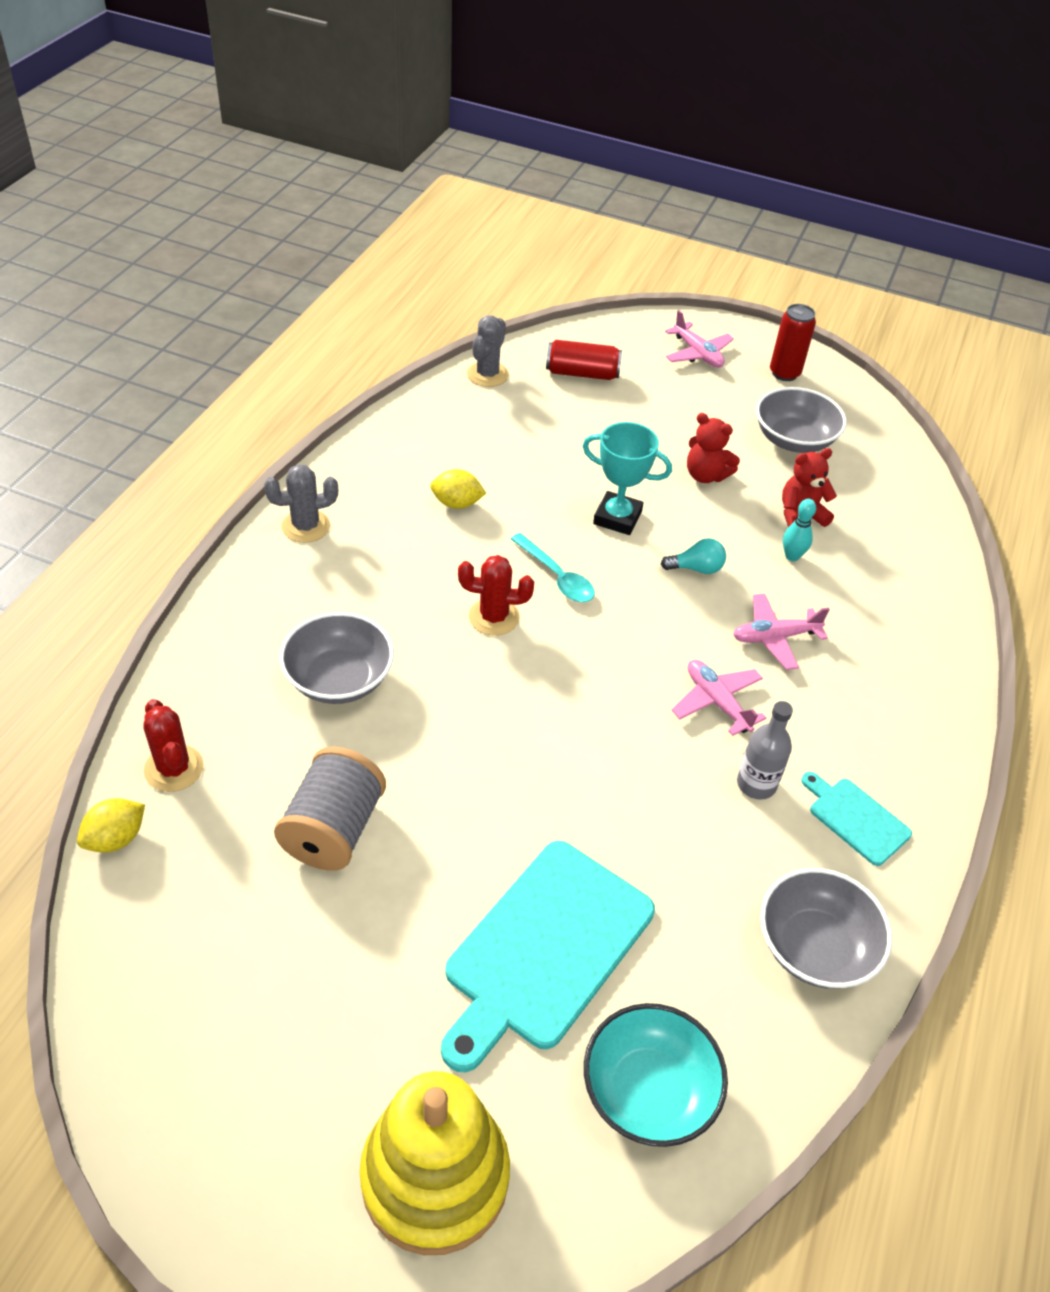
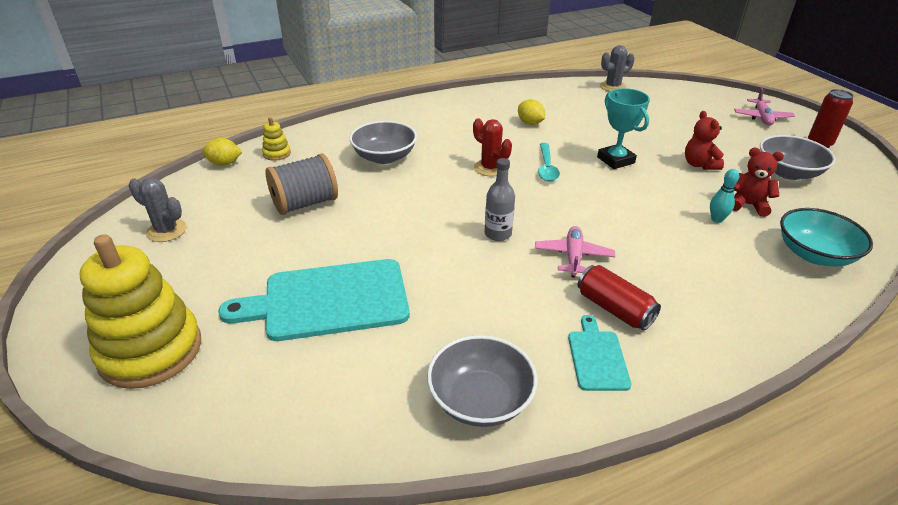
camera: 45 degrees right, 10 degrees down
(174, 768) = (277, 154): red cactus -> yellow stacking toy
(306, 526) = (445, 104): grey cactus -> grey cactus (166, 231)
(582, 373) = (671, 102): red can -> red can (614, 309)
(648, 1091) = (290, 394): turquoise bowl -> turquoise bowl (814, 254)
(696, 568) = (639, 198): turquoise light bulb -> none
(756, 784) = (548, 304): grey bottle -> grey bottle (498, 234)
(775, 637) = (653, 248): pink plane -> none

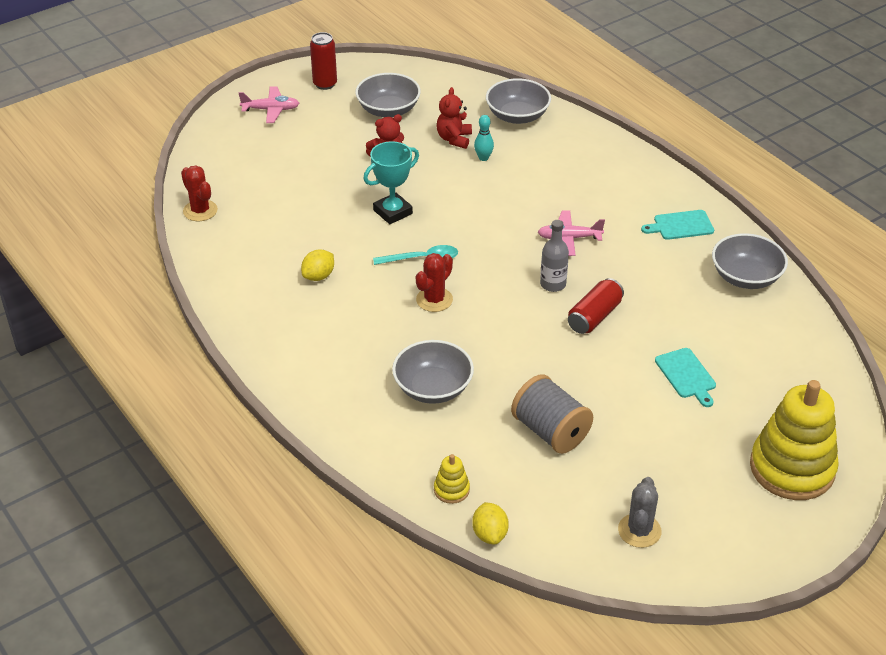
camera: 100 degrees left, 5 degrees up
(329, 300) = (686, 375): turquoise cutting board -> turquoise cutting board, size x0.49
(612, 87) = (200, 211): grey cactus -> red cactus
(614, 309) = (626, 217): red can -> red can (594, 316)
(814, 254) = (517, 116): turquoise bowl -> grey bowl

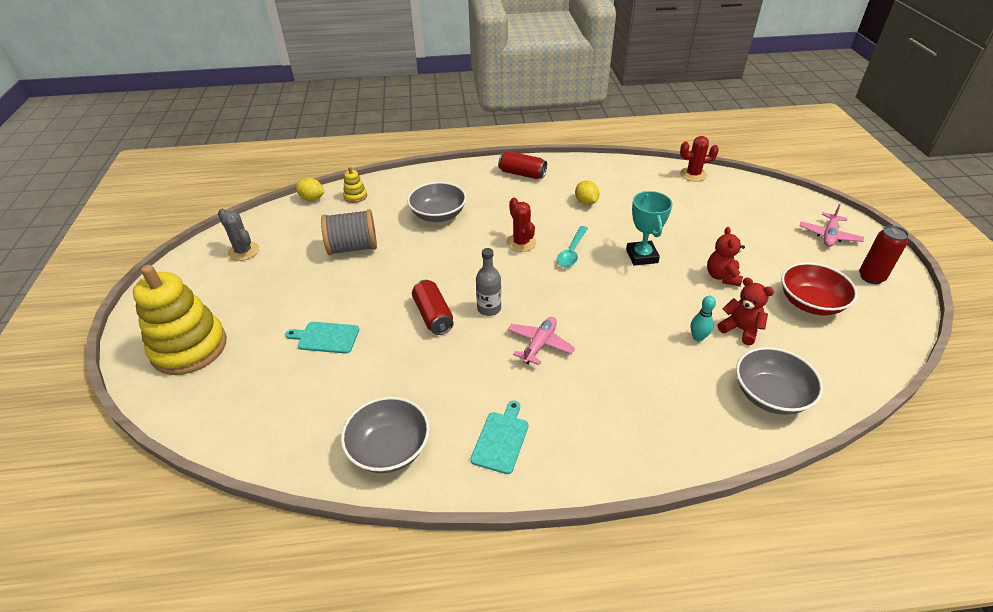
camera: 120 degrees right, 0 degrees up
(288, 350) = (522, 174): none -> red can
(388, 110) = (810, 303): grey bowl -> red bowl

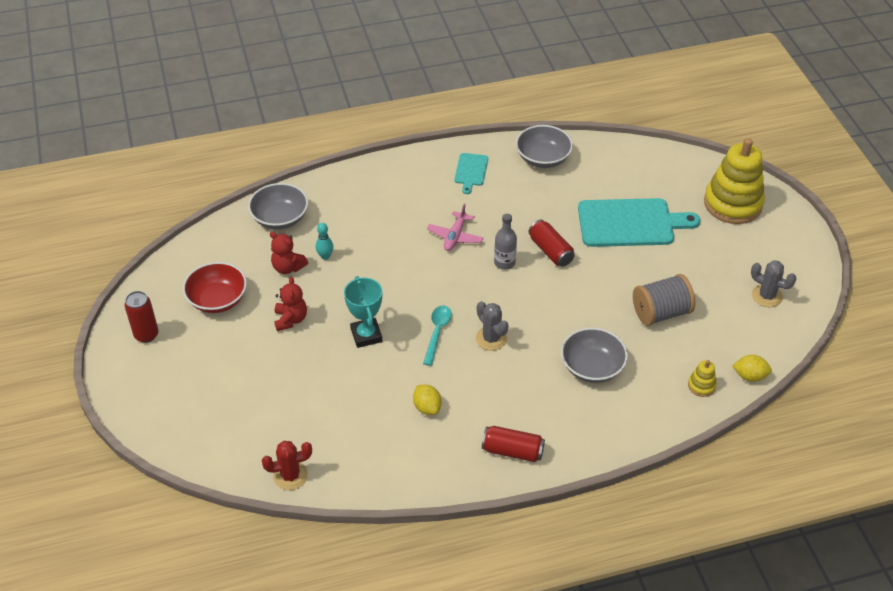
camera: 170 degrees right, 5 degrees up
(326, 337) = (630, 223): turquoise cutting board -> turquoise cutting board, size x2.03
(521, 243) = (491, 338): red cactus -> grey cactus
(829, 235) = (162, 386): pink plane -> none

